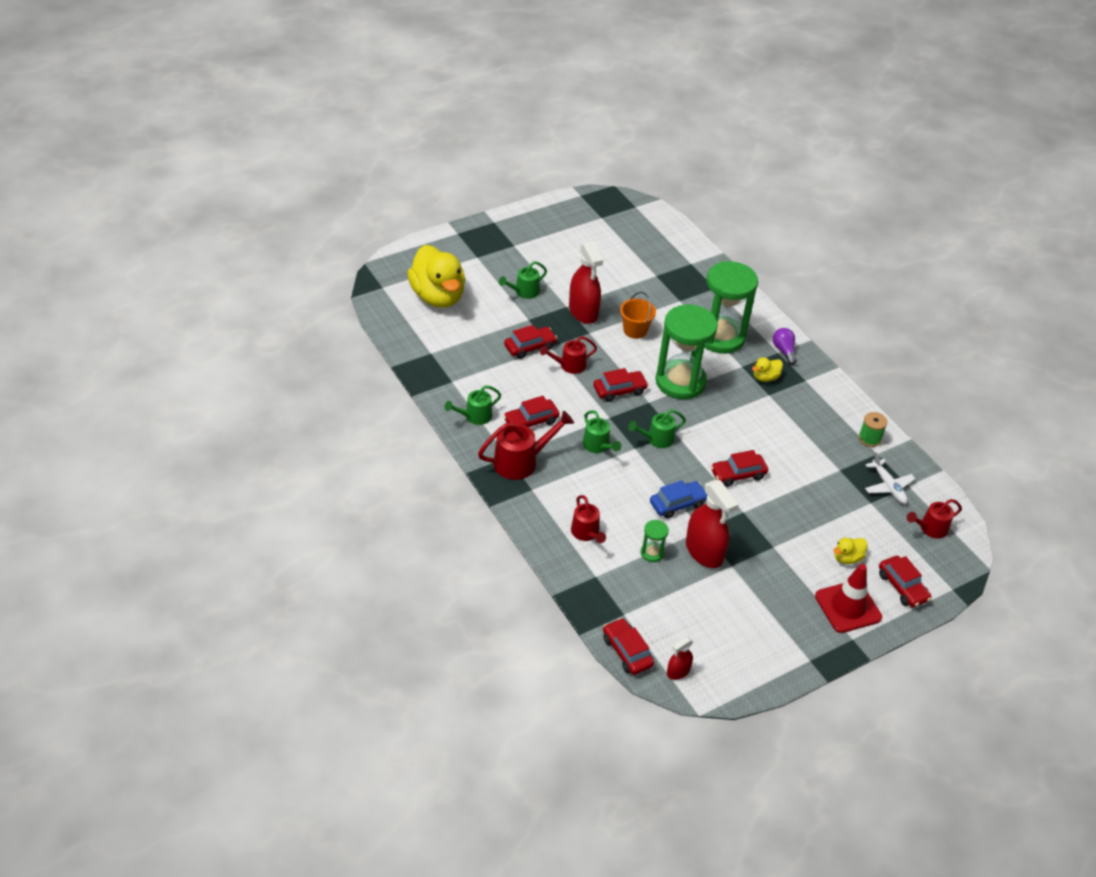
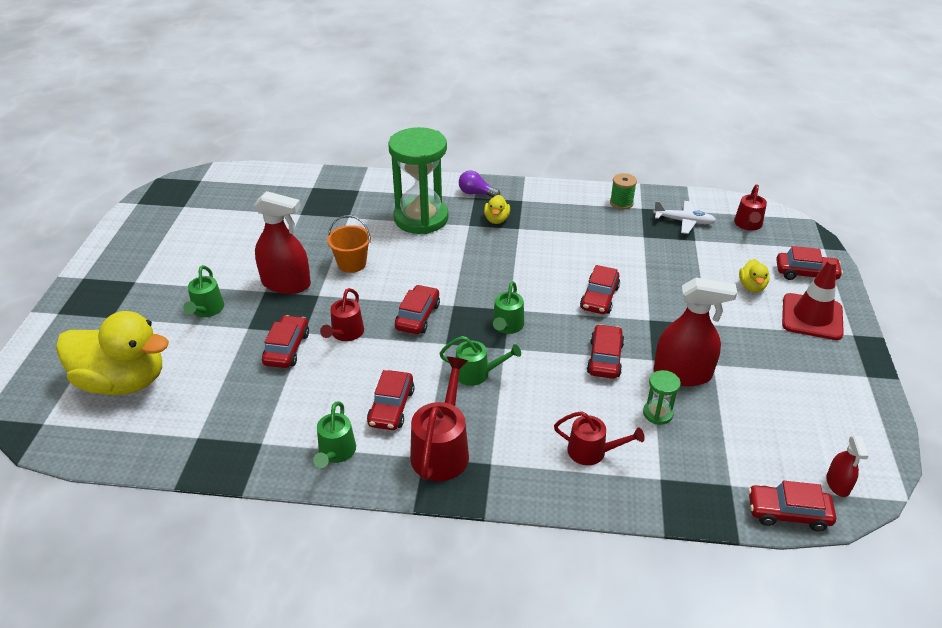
camera: 50 degrees left, 5 degrees down
(677, 504) = (604, 358): blue car -> red car
(680, 382) = (449, 271): green hourglass -> none

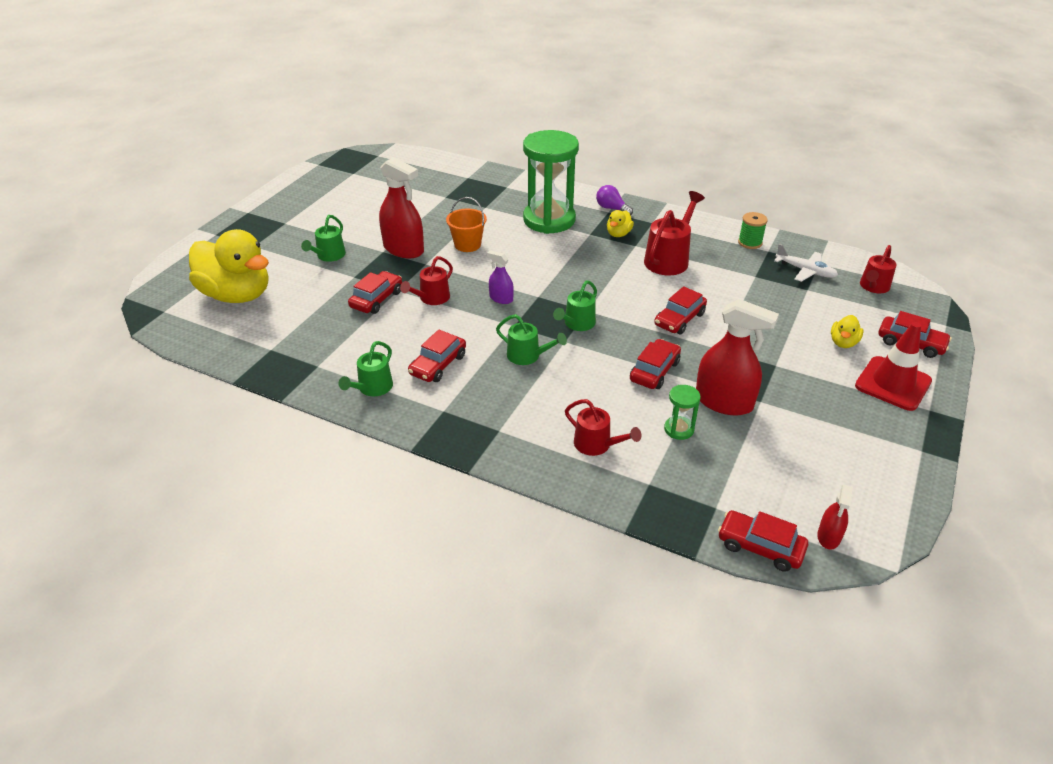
camera: 20 degrees right, 0 degrees up
(417, 316) = (501, 298): red car -> purple spray bottle
(442, 449) = (463, 408): red watering can -> red watering can (669, 259)

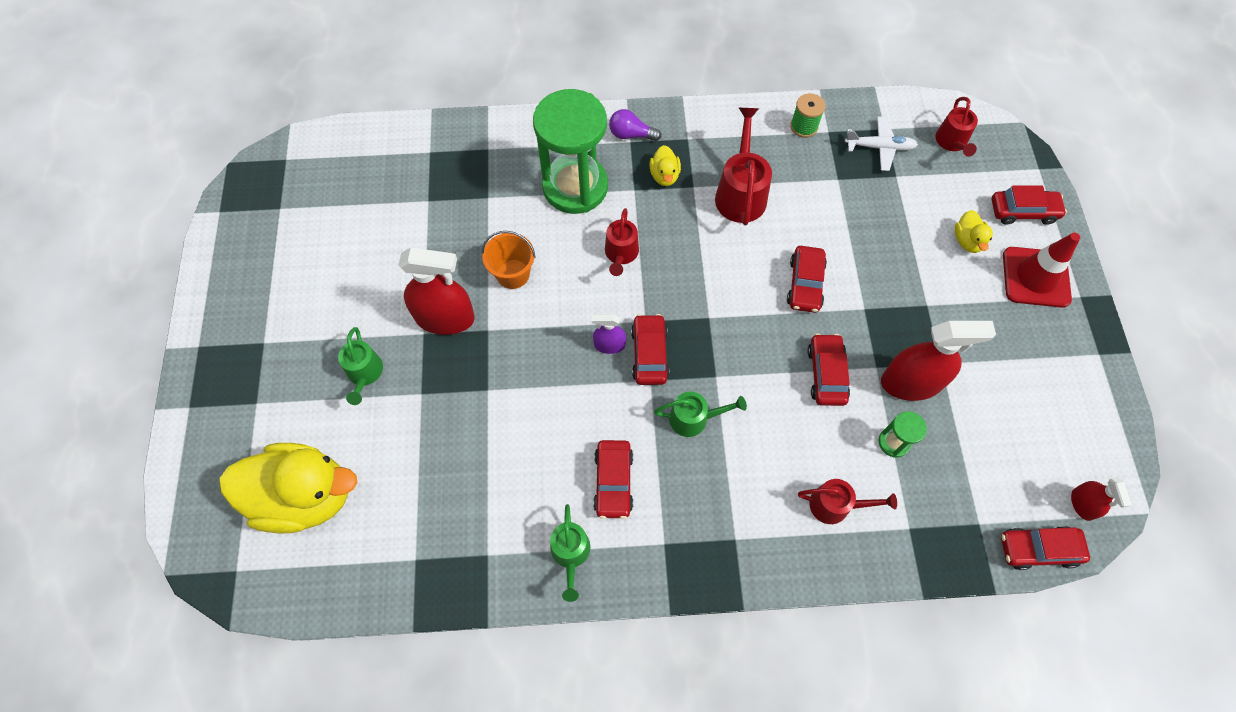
camera: 30 degrees left, 25 degrees up
(376, 299) = (475, 417): red car -> red car (649, 354)
(431, 298) = (535, 384): red watering can -> red watering can (621, 254)
(577, 324) = (712, 344): green watering can -> none

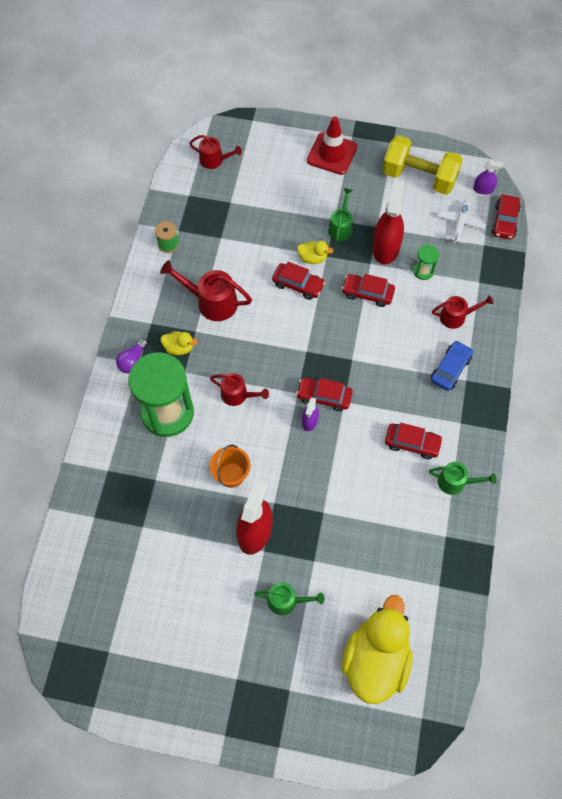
camera: 75 degrees left, 0 degrees up
(694, 418) = (379, 381): green watering can -> green watering can (341, 227)
(745, 512) = (450, 369): none -> blue car
(836, 505) = (456, 316): red watering can -> red watering can turned 60 degrees clockwise
(880, 147) = (203, 203): white plane -> white plane (460, 224)
(967, 241) = (294, 180): yellow duck -> yellow duck (313, 258)
(1023, 211) = (282, 141): red car -> none
(1056, 403) = (419, 177): none -> yellow dumbbell
(1082, 504) = (483, 189): red spray bottle -> purple spray bottle

